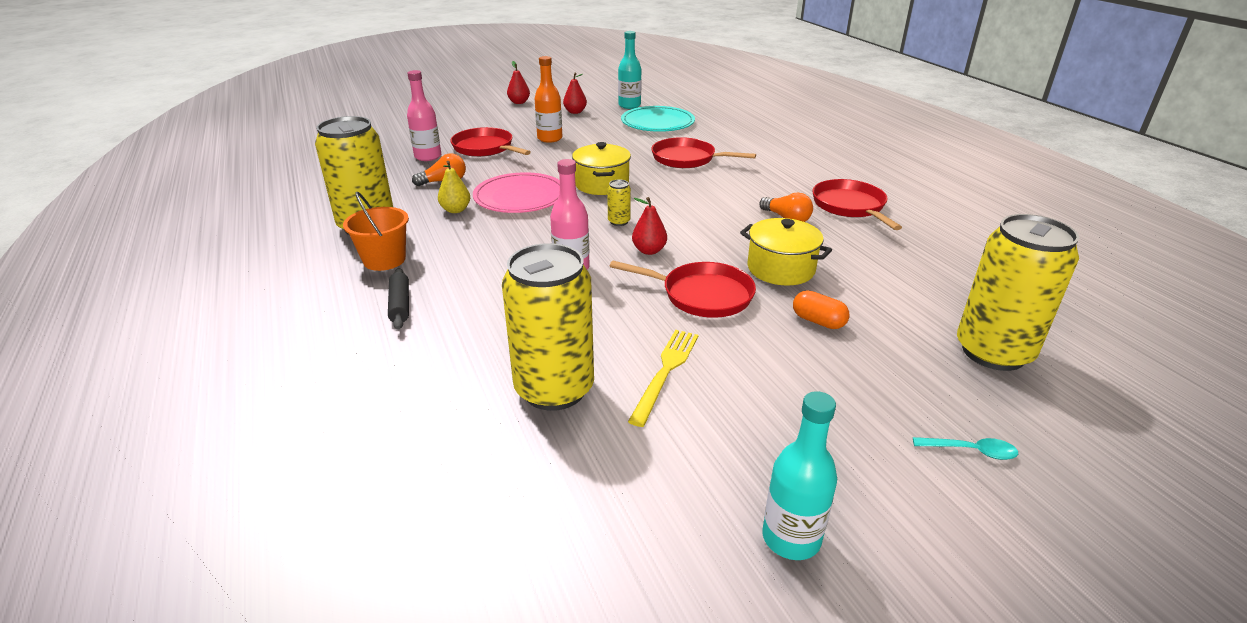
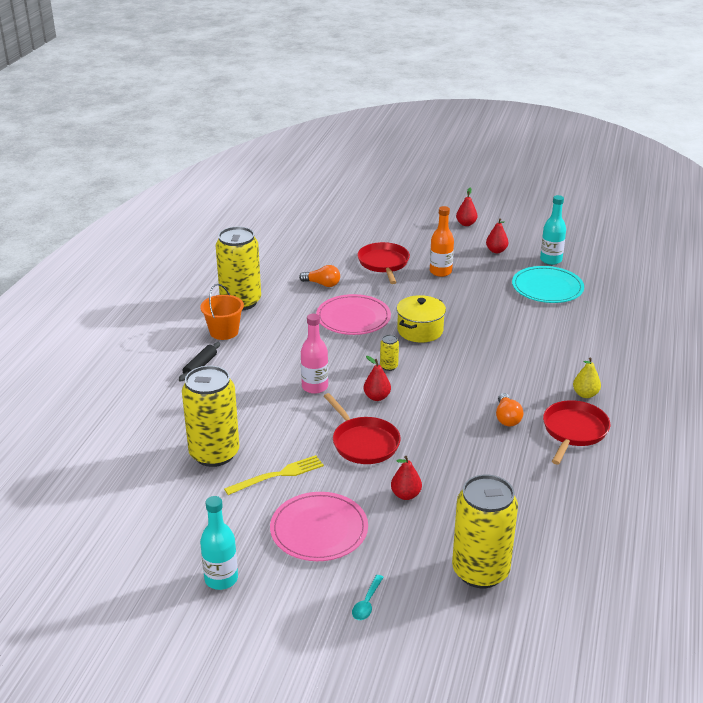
camera: 40 degrees right, 0 degrees up
(428, 157) = (337, 257): pink bottle -> none
(455, 210) = (302, 311): yellow pear -> yellow pear (585, 394)
(687, 159) = (516, 334): red pan -> none
(781, 269) = (440, 451): yellow pot -> none
(799, 403) = (319, 529): none -> pink plate
(818, 321) = (405, 495): orange capsule -> red pear
(971, 451) = (367, 603): turquoise spoon -> turquoise spoon turned 60 degrees clockwise

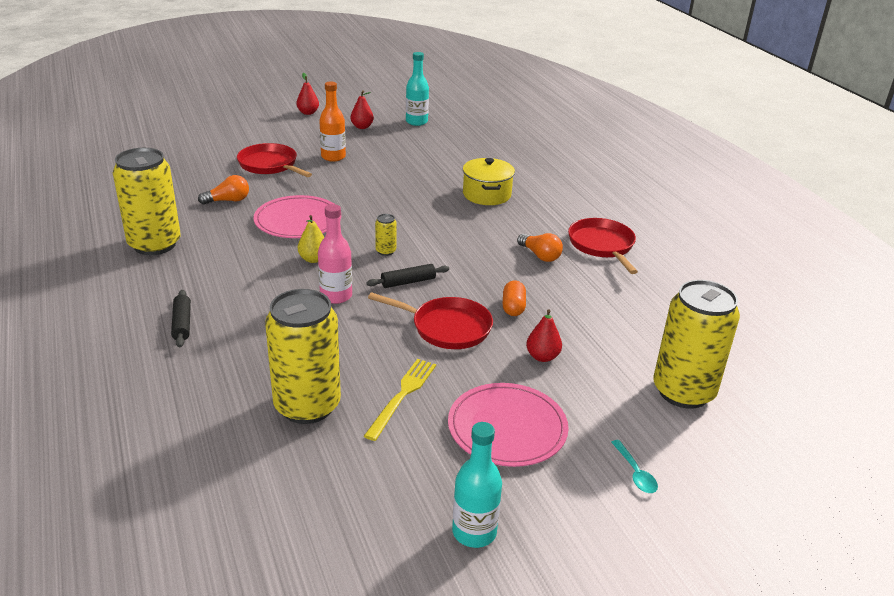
camera: 40 degrees left, 0 degrees up
(224, 332) = (170, 280): orange bucket -> none
(377, 397) = (408, 282): red pear -> black rolling pin
(420, 330) = (376, 211): yellow pot -> yellow pot (486, 194)
(431, 449) = (513, 307): none -> orange capsule
(547, 288) = (441, 143): turquoise plate -> none
(585, 394) = (574, 214): yellow pear -> yellow pear (313, 259)

